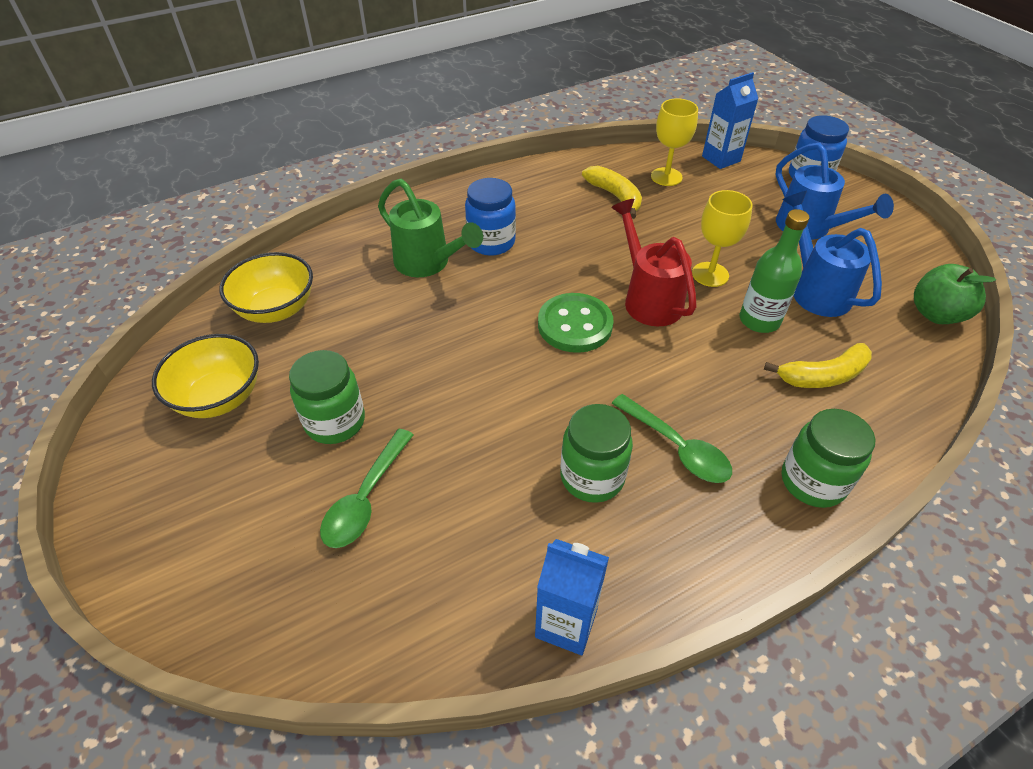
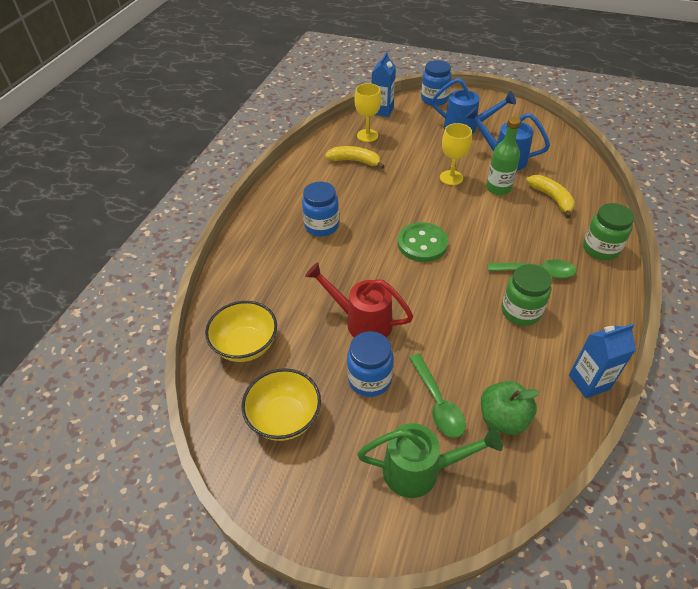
camera: 40 degrees left, 0 degrees up
(335, 422) = (369, 379): green jar -> blue jar
(428, 263) = (301, 260): green watering can -> green watering can (420, 470)
(648, 299) = (439, 208): red watering can -> red watering can (362, 321)
(822, 376) = (552, 198): yellow banana -> yellow banana turned 60 degrees counterclockwise
(936, 314) = (559, 142): green apple -> green apple (503, 419)

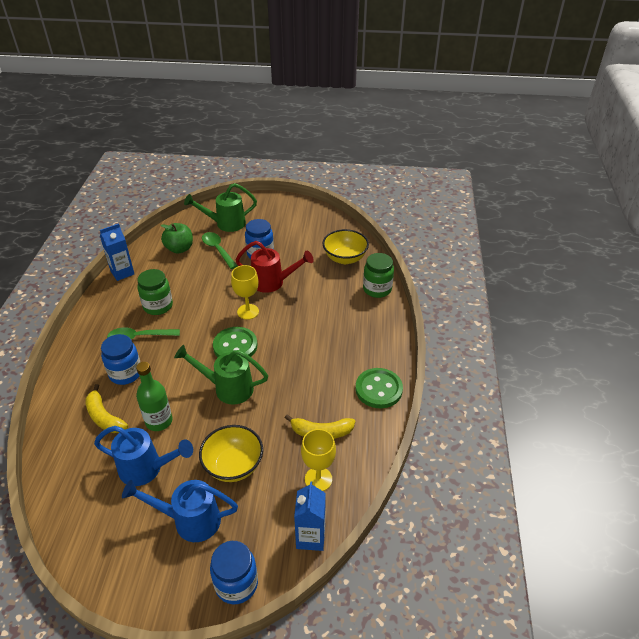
camera: 165 degrees right, 5 degrees down
(284, 418) = (304, 231): yellow bowl -> yellow bowl (233, 466)
(290, 183) = (378, 389): none -> green button
(321, 226) = (328, 348): blue jar -> blue jar (125, 373)
(433, 205) = (228, 388): none -> green watering can
(451, 178) = (210, 427): yellow goblet -> yellow goblet (248, 311)
(600, 249) = (76, 367): green jar -> green jar (377, 289)

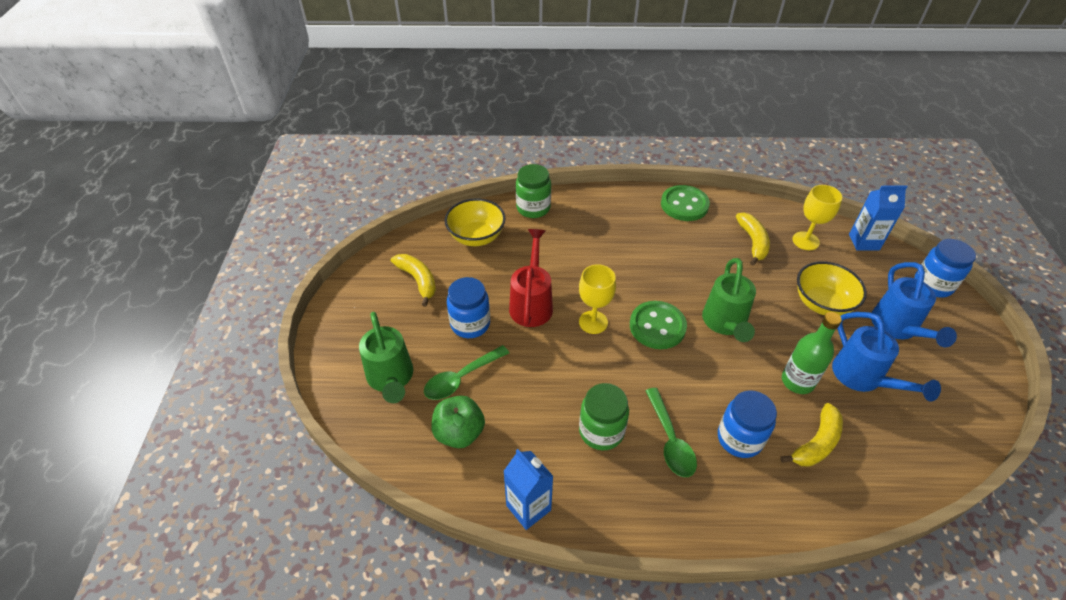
camera: 95 degrees left, 5 degrees up
(146, 469) = (862, 378): blue watering can -> blue watering can turned 150 degrees clockwise
(304, 232) = (418, 280): none -> yellow banana

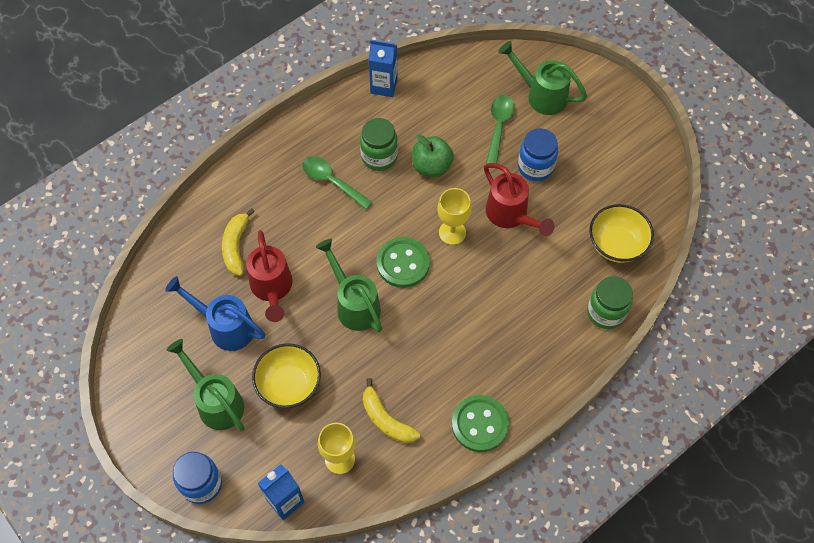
camera: 140 degrees right, 15 degrees up
(418, 280) = (611, 172): yellow banana -> none
(459, 433) = (463, 95): green apple -> green apple (431, 166)
(739, 438) = (288, 214): blue jar -> none
(797, 381) = (272, 288): green bottle -> red watering can
(897, 328) = (216, 402): blue watering can -> green watering can

